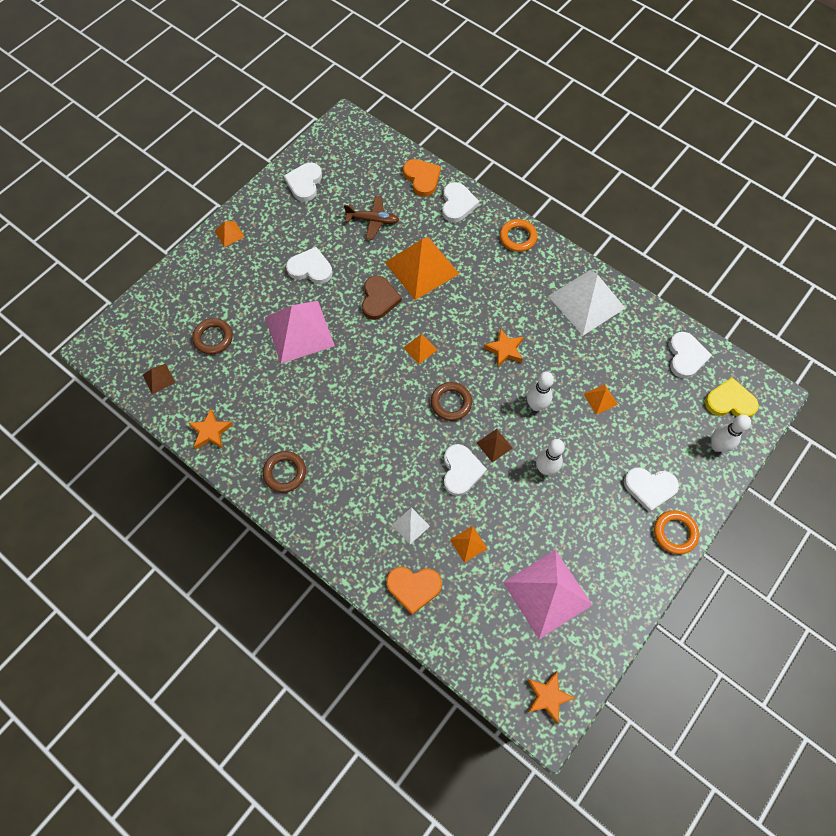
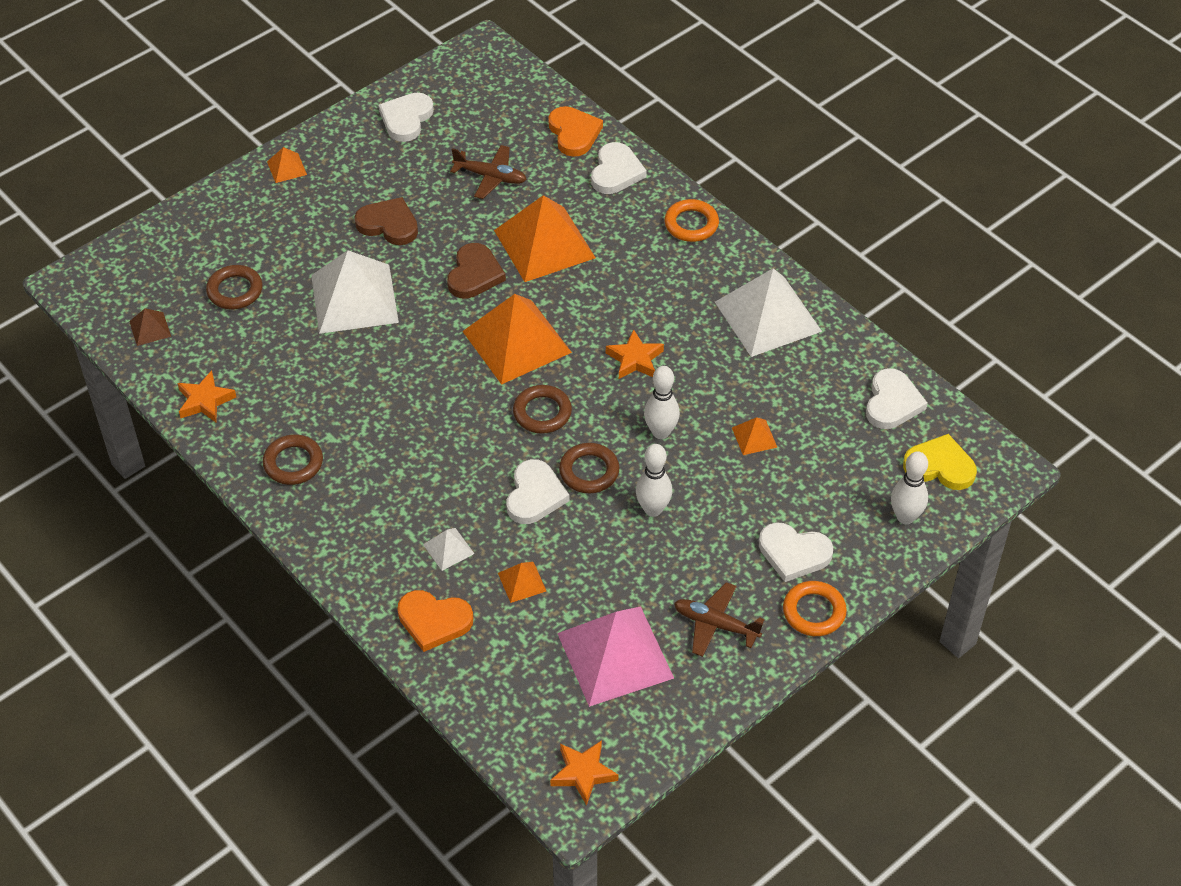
camera: 10 degrees right, 15 degrees down
(299, 331) = (354, 298): pink pyramid -> white pyramid
(310, 268) = (388, 224): white heart -> brown heart
(420, 348) = (516, 341): orange pyramid -> orange pyramid, size x2.30
(494, 445) = (589, 471): brown pyramid -> brown ring
(610, 555) = (715, 624): none -> brown plane

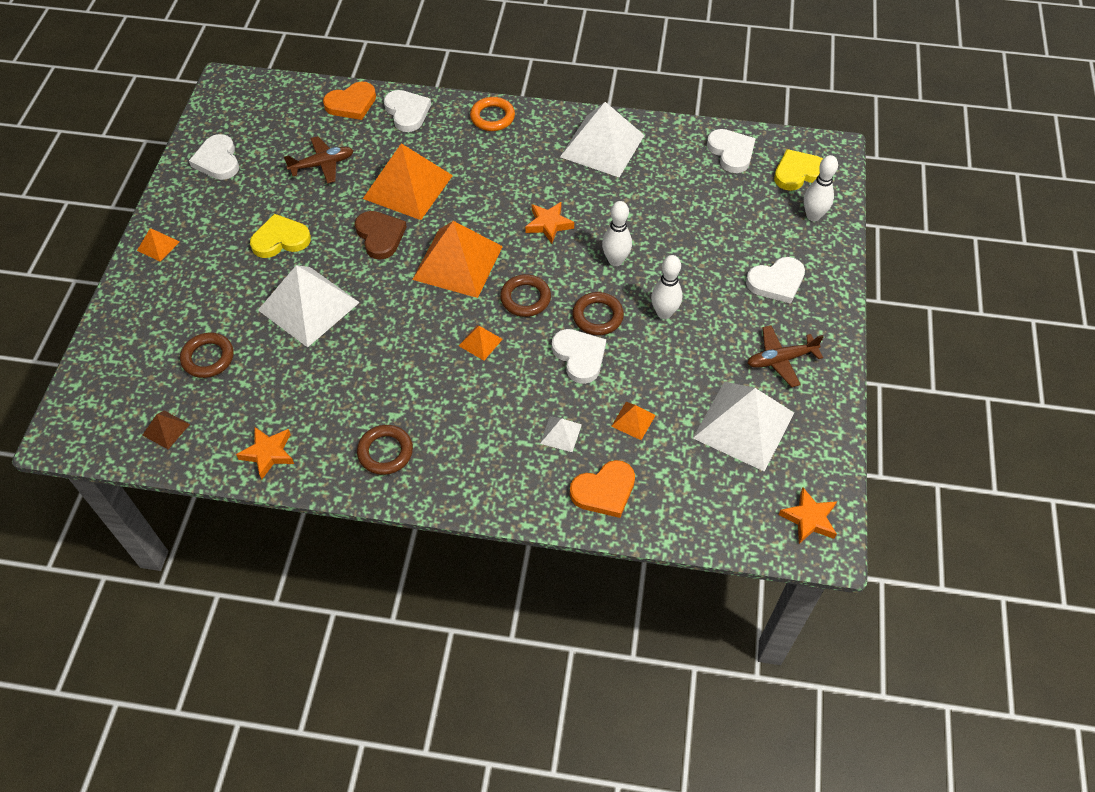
camera: 40 degrees left, 5 degrees up
(388, 224) = (280, 239): brown heart -> yellow heart
(574, 133) = (351, 104): orange heart -> orange heart turned 120 degrees clockwise
(615, 655) = (743, 425): pink pyramid -> white pyramid
(754, 437) = (675, 225): orange pyramid -> orange pyramid (480, 342)
(814, 612) = (827, 310): orange ring -> none

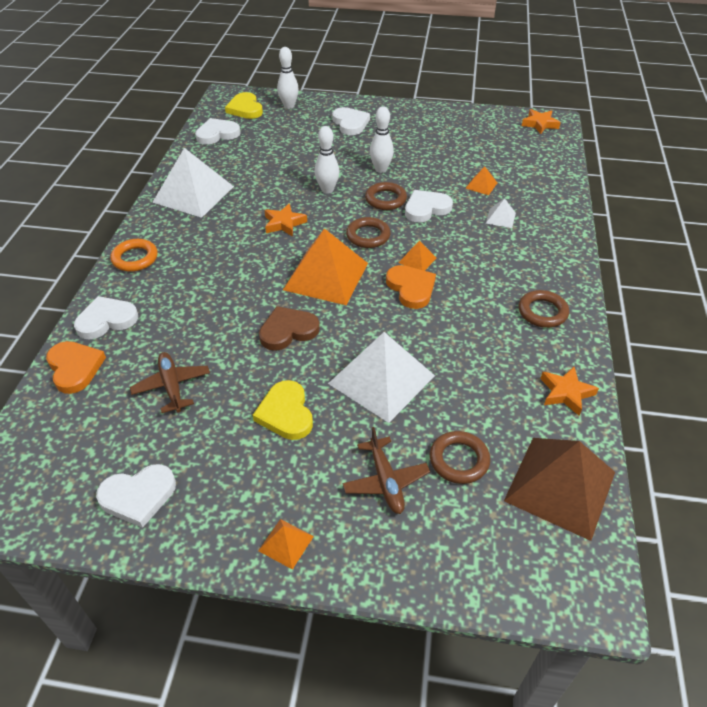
camera: 90 degrees left, 10 degrees down
(166, 429) = (560, 486): brown pyramid -> brown pyramid, size x2.30
(408, 186) = (221, 314): orange pyramid -> none
(604, 491) = (544, 199): orange heart -> orange heart (411, 288)
(743, 425) = (475, 142): white pyramid -> none
(781, 360) = (419, 126): brown plane -> brown plane (385, 481)

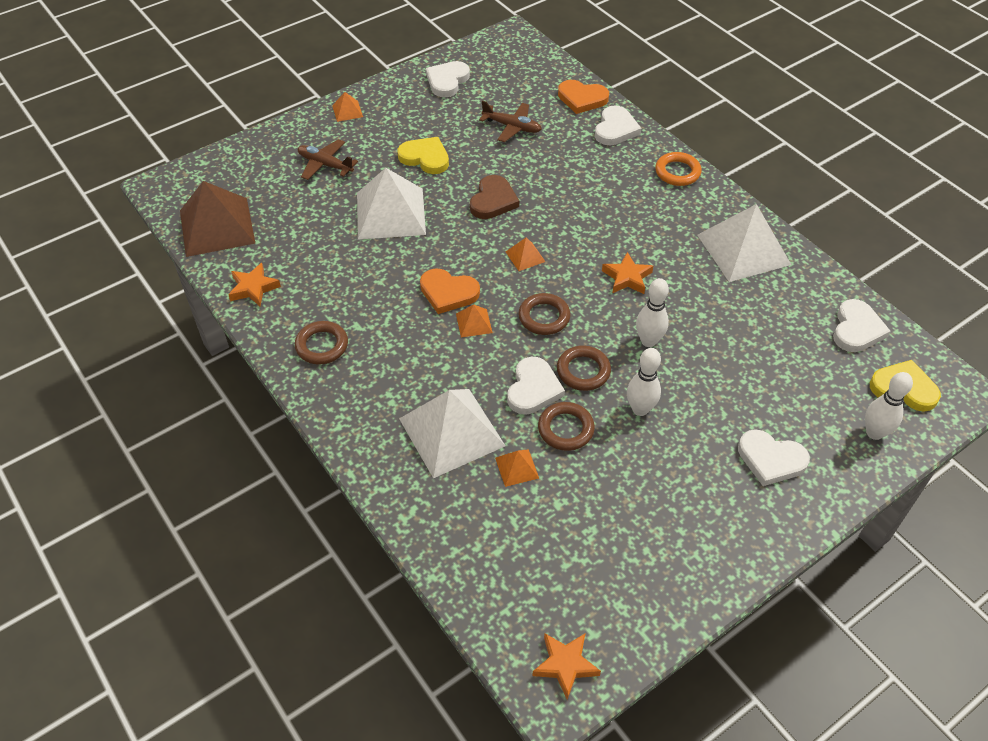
camera: 135 degrees right, 5 degrees up
(326, 276) = (525, 256): orange pyramid -> orange pyramid, size x0.43
(459, 460) = (292, 201): brown ring -> brown ring (566, 429)
(500, 218) = (452, 432): white pyramid -> white pyramid, size x2.30

